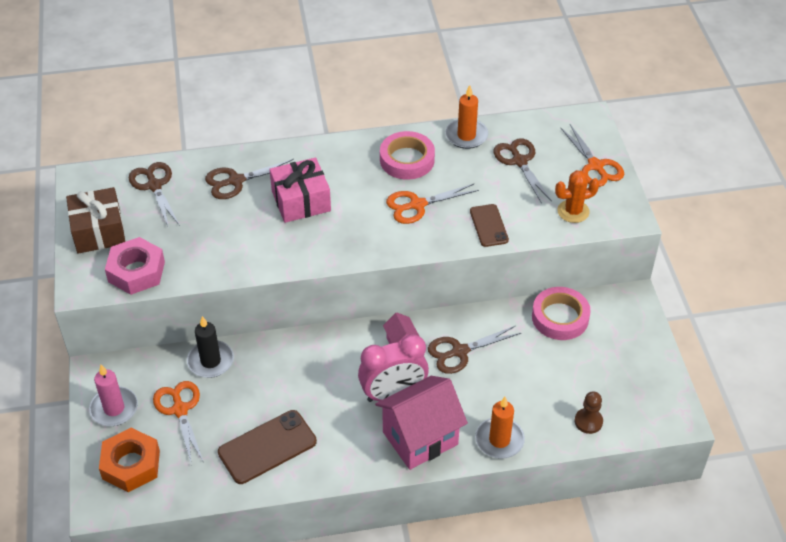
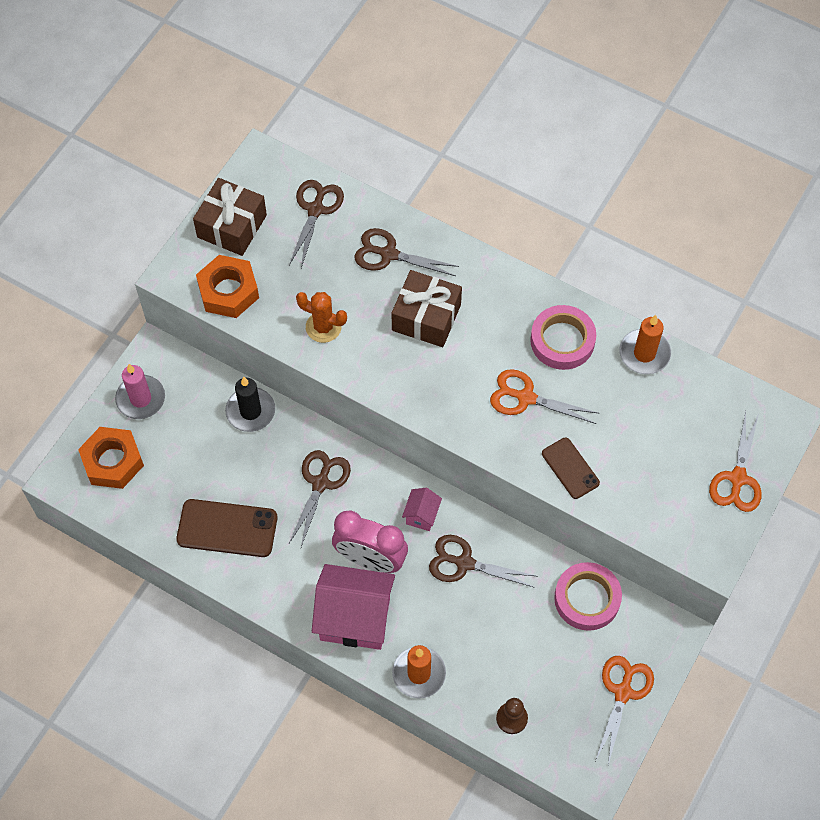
camera: 40 degrees right, 15 degrees up
(136, 271) = (228, 291): pink nut -> orange nut
(180, 409) = (189, 439): orange scissors -> orange scissors (623, 692)
(301, 201) = (426, 317): pink gift -> brown gift
(489, 225) = (570, 468): brown phone -> brown phone turned 60 degrees counterclockwise
(519, 161) = (668, 419): brown scissors -> brown scissors (320, 483)
(573, 211) = (665, 512): orange cactus -> orange cactus (323, 327)

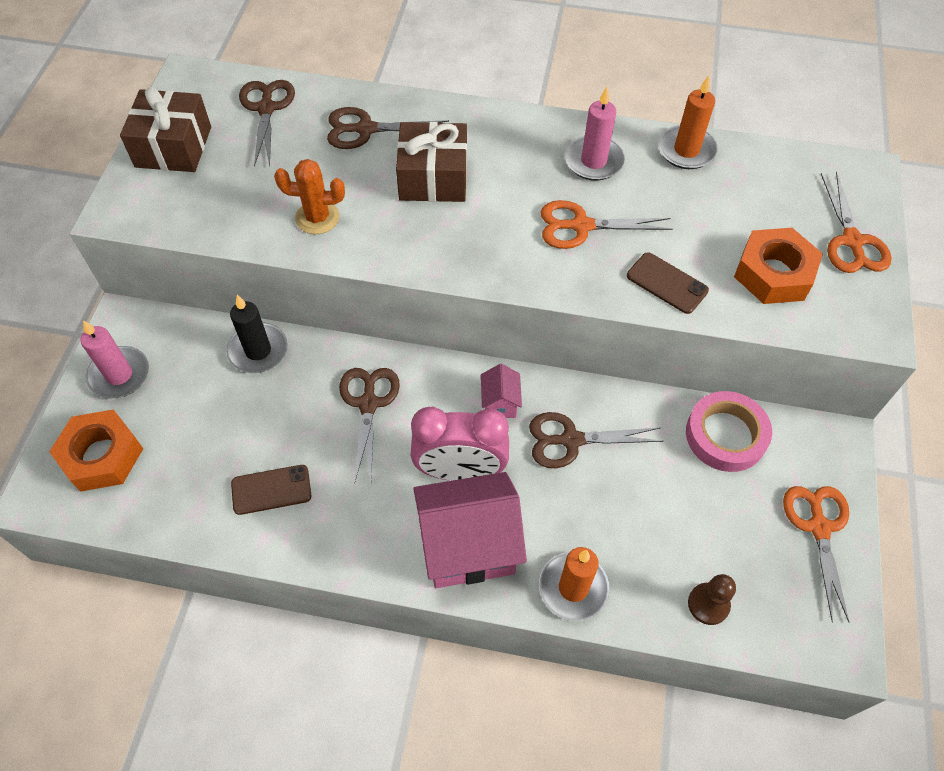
camera: 20 degrees left, 5 degrees down
(227, 528) = (271, 490): brown phone -> brown phone, size x0.62
(228, 291) = (189, 211): orange nut -> orange nut (773, 273)
(562, 341) = (593, 161): pink tape -> pink candle

